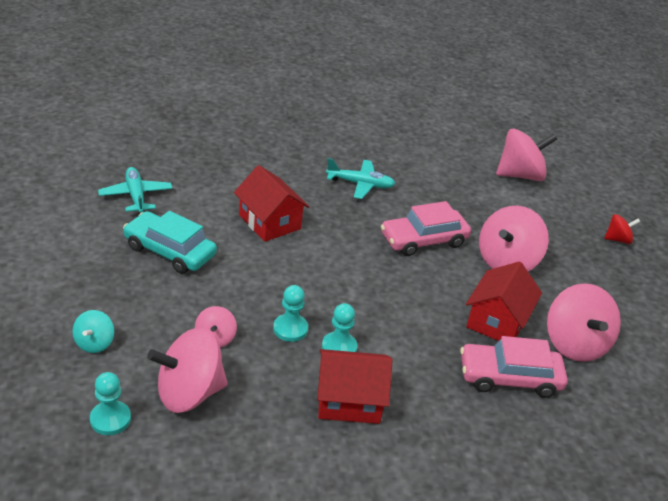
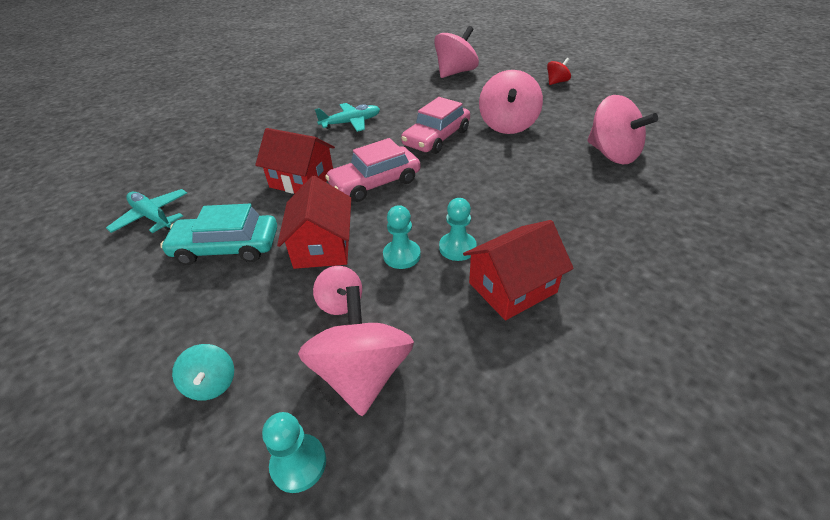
camera: 25 degrees left, 5 degrees up
(189, 393) = (362, 374): pink spinning top -> pink spinning top turned 135 degrees clockwise
(497, 321) = (547, 165): red house -> red house (322, 246)
(509, 377) = (602, 199): pink car -> pink car (375, 183)

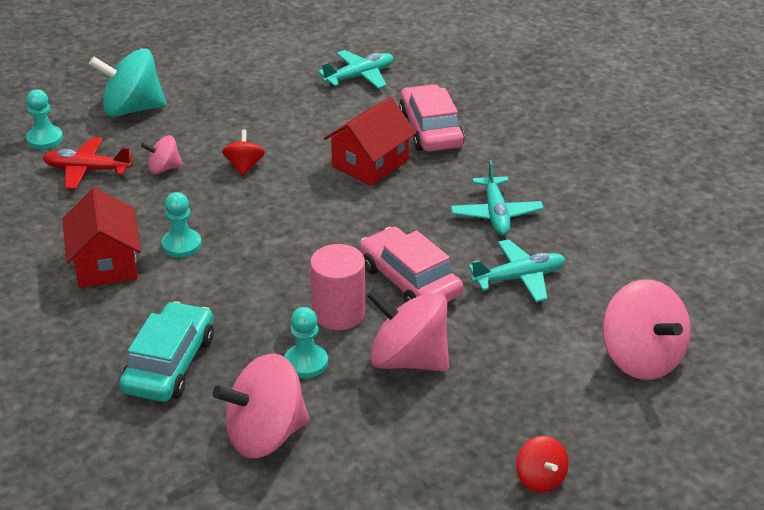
camera: 105 degrees right, 5 degrees down
(211, 384) = (132, 109): turquoise spinning top -> turquoise spinning top, size x1.94
(226, 247) = (281, 115): turquoise car -> turquoise car (169, 364)
(322, 246) = (244, 166): red house -> red spinning top
(362, 374) = (87, 170): pink spinning top -> red plane
(375, 183) = (332, 212): pink car -> pink car (430, 130)
(401, 255) = (197, 209): turquoise pawn -> turquoise pawn (306, 362)
(412, 107) = (519, 278): none -> turquoise plane
(486, 155) = (338, 313): none -> pink cylinder

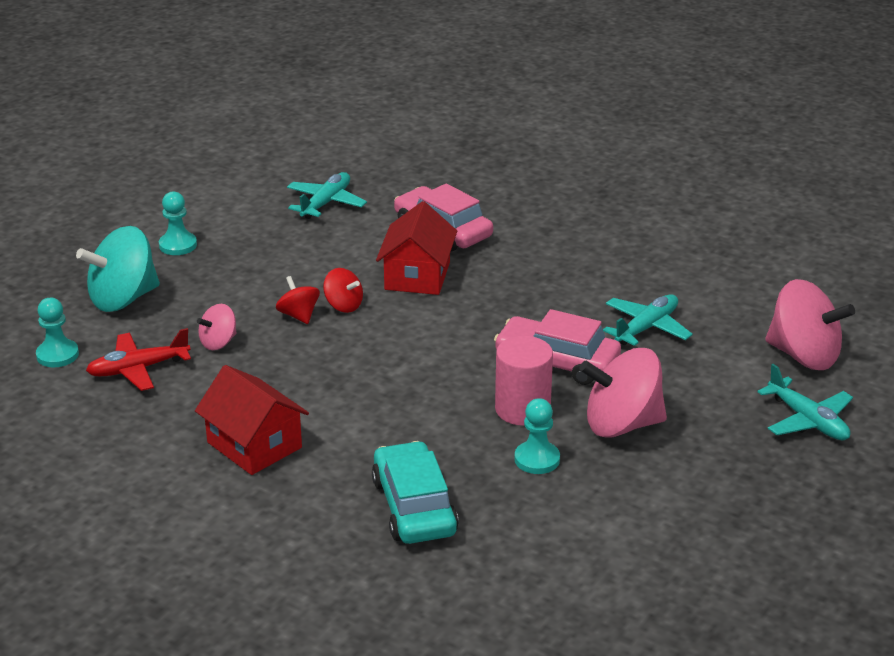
camera: 30 degrees left, 5 degrees down
(181, 245) = (312, 403): turquoise pawn -> turquoise pawn (178, 245)
(265, 435) = (564, 529): pink spinning top -> none
(496, 214) = (574, 283): turquoise plane -> turquoise plane (808, 420)
(540, 479) = (818, 474): red spinning top -> red spinning top (343, 305)

